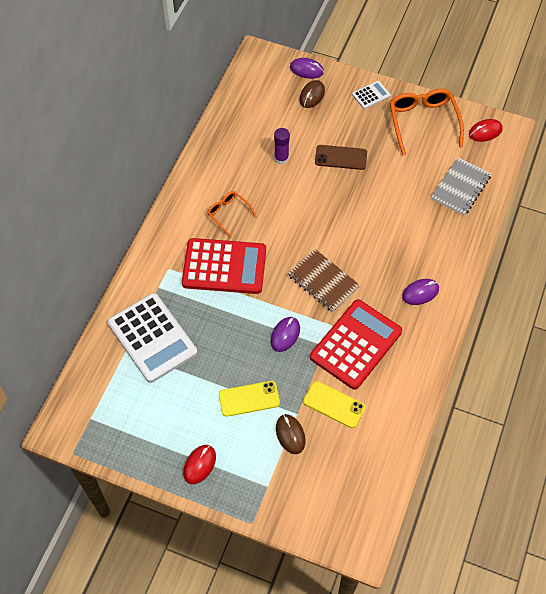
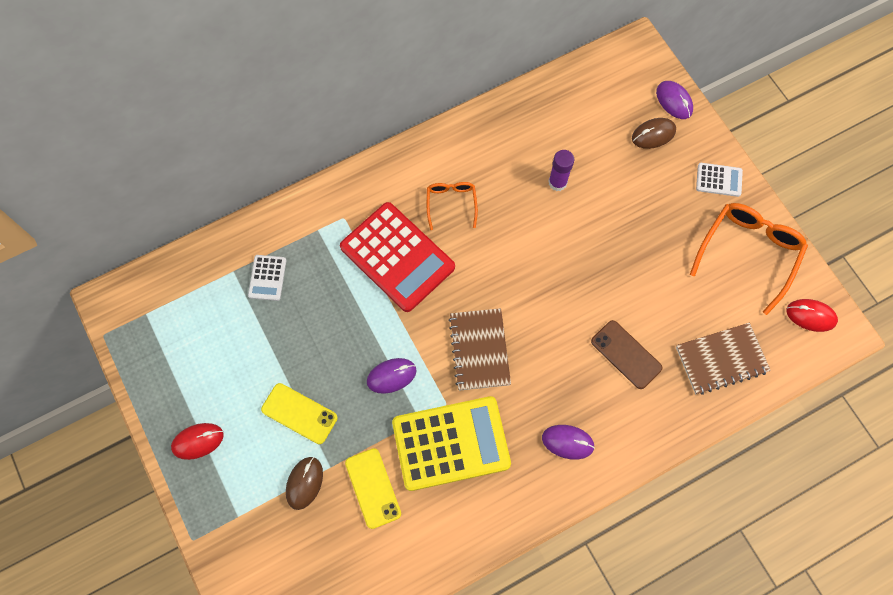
camera: 40 degrees right, 10 degrees up
(152, 338) = (267, 278): white calculator -> white calculator, size x0.45
(341, 157) = (621, 227): brown phone -> brown phone (626, 354)
(355, 344) = (451, 443): red calculator -> yellow calculator
(460, 187) = (721, 359): grey notebook -> brown notebook

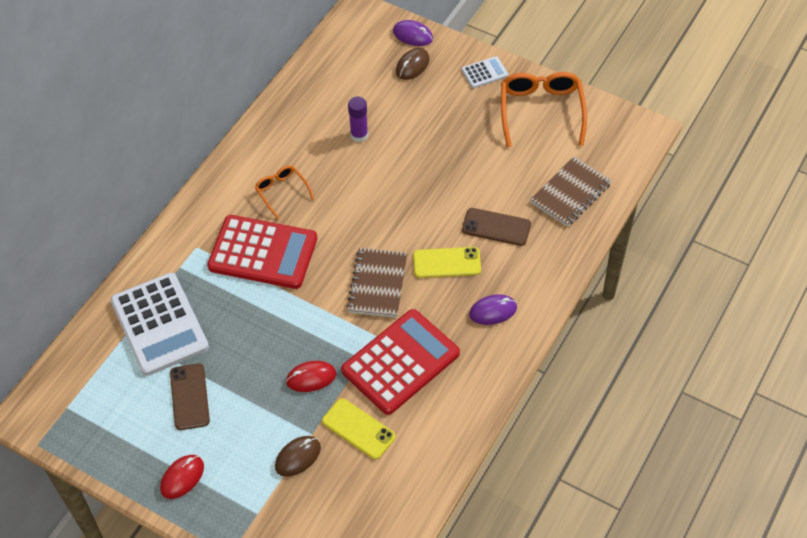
camera: 30 degrees left, 15 degrees down
(250, 365) = (189, 397): none -> brown phone
(267, 278) = (160, 324): white calculator -> white calculator, size x2.20
(299, 413) = (258, 409): yellow phone -> yellow phone (447, 263)
(304, 483) = (298, 457): brown mouse -> brown mouse turned 60 degrees clockwise
(391, 376) = (318, 340): purple mouse -> none
(451, 443) = (400, 362): yellow calculator -> red calculator
(479, 350) = (377, 284): brown notebook -> brown notebook turned 45 degrees clockwise
(810, 316) = (616, 130): red mouse -> red mouse (311, 378)

